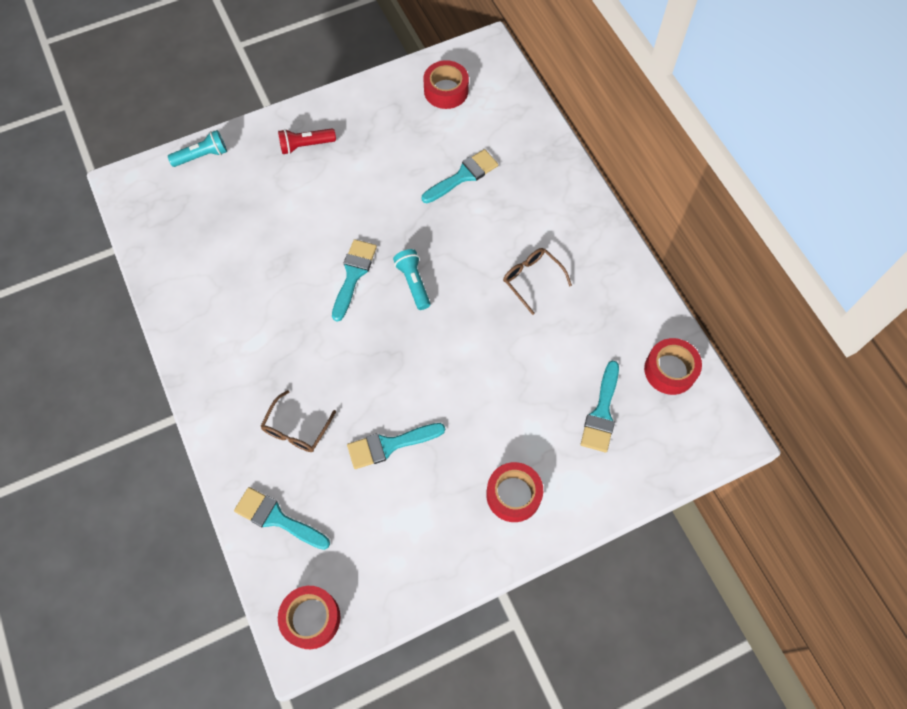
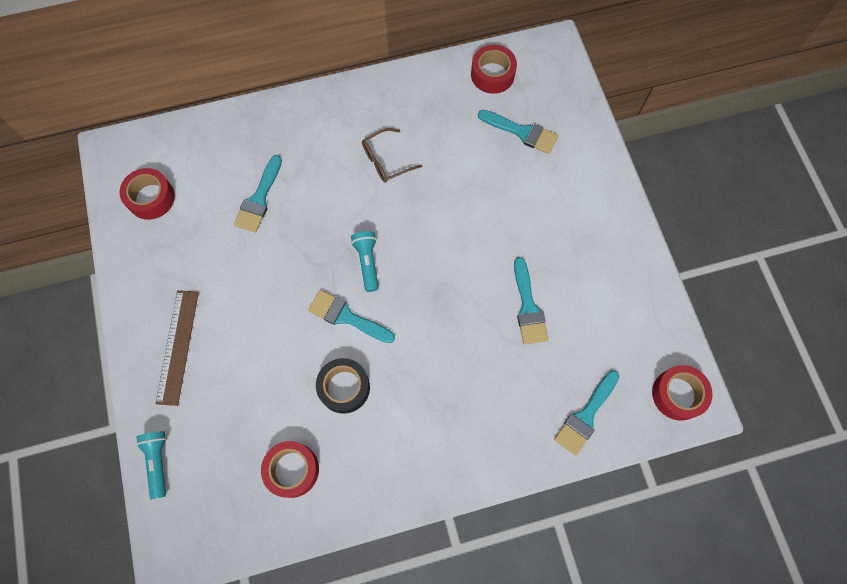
camera: 80 degrees left, 5 degrees up
(283, 286) = (344, 387): none -> black tape
(296, 429) = (501, 389): brown glasses -> none
(306, 145) = (178, 346): red flashlight -> brown ruler
(413, 283) = (367, 262): turquoise flashlight -> turquoise flashlight turned 90 degrees clockwise
(463, 176) = (259, 199): turquoise brush -> turquoise brush turned 135 degrees counterclockwise
(513, 495) = (585, 213): red tape -> red tape (292, 470)

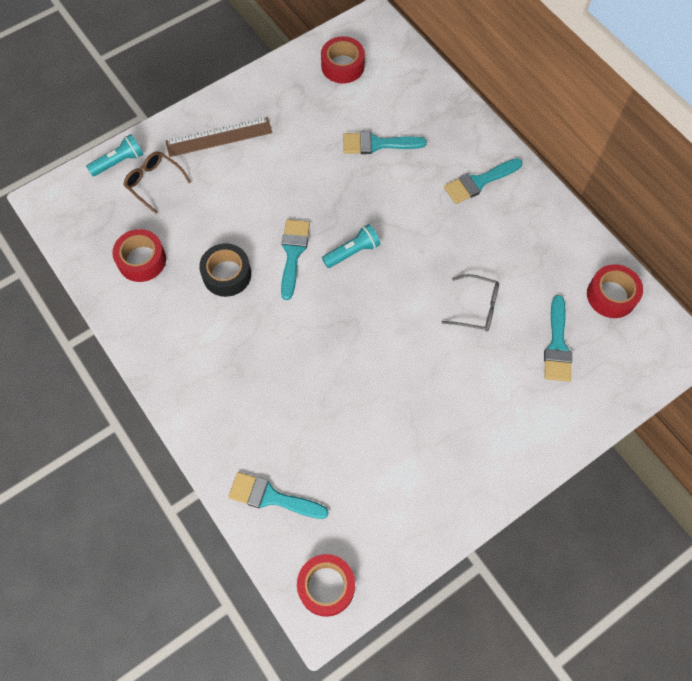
camera: 70 degrees right, 5 degrees down
(386, 161) = (464, 231): brown glasses -> brown glasses (154, 182)
(465, 180) = (477, 308): none -> grey glasses
(528, 307) = (364, 409): turquoise brush -> turquoise brush (479, 182)

